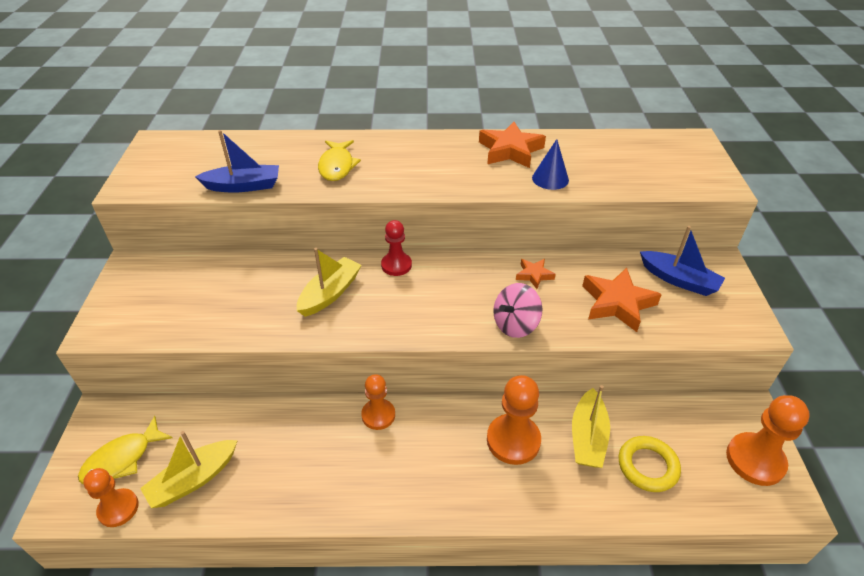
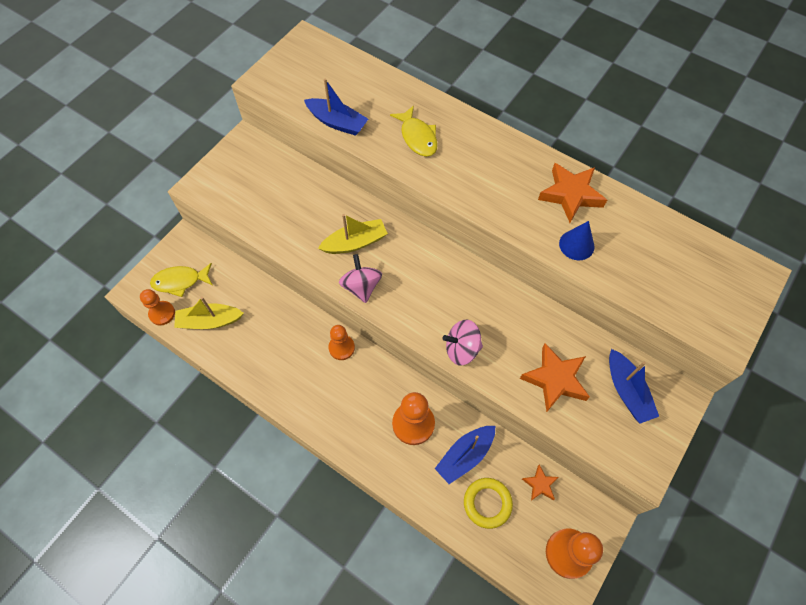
camera: 35 degrees right, 20 degrees up
(337, 166) = (417, 137): yellow fish -> yellow fish turned 60 degrees counterclockwise
(369, 326) = (361, 286): none -> pink spinning top
(396, 265) = (418, 244): red pawn -> none
(534, 275) = (513, 315): orange star -> orange star (540, 484)
(587, 437) = (465, 455): yellow boat -> blue boat

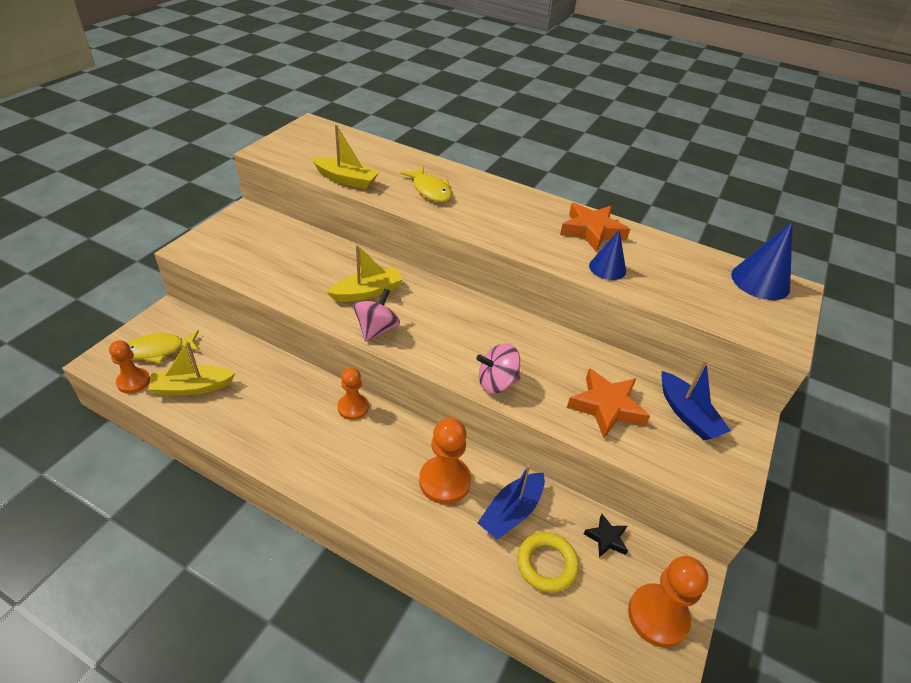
camera: 10 degrees left, 20 degrees down
(337, 122) = (346, 179): blue boat -> yellow boat
(361, 286) = (376, 329): pink spinning top -> pink spinning top turned 45 degrees clockwise
(540, 484) = (606, 538): orange star -> black star
(726, 264) = (760, 281): none -> blue cone

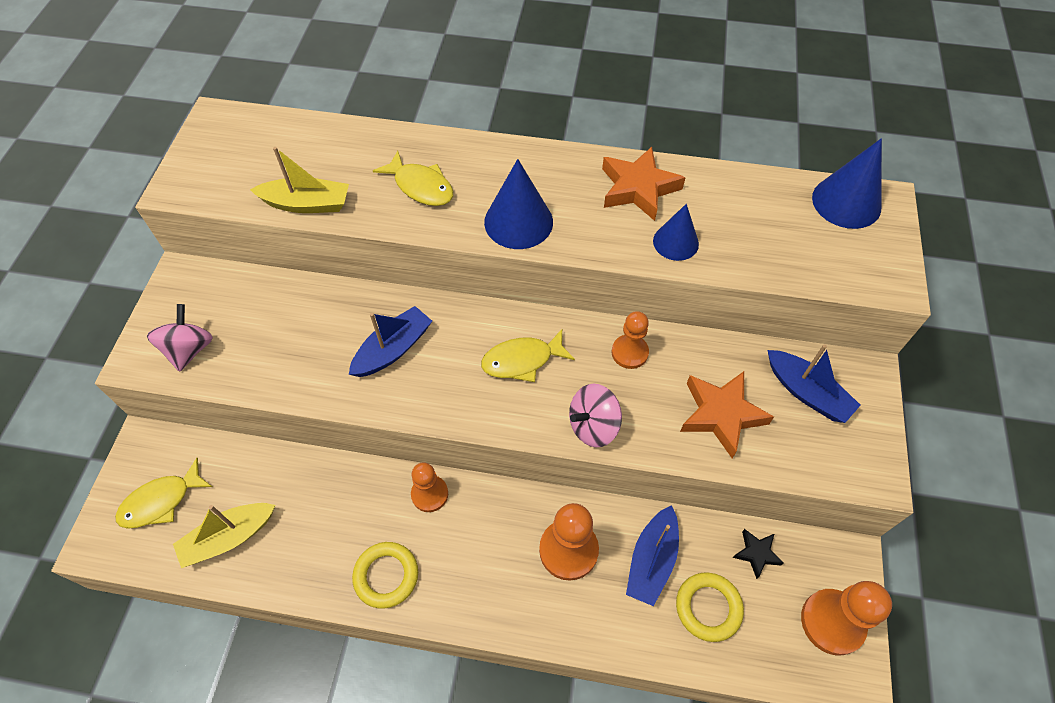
camera: 15 degrees left, 15 degrees up
(133, 381) = (152, 557): orange pawn -> orange pawn (629, 352)
(293, 450) = (386, 576): none -> yellow ring
(367, 292) = (393, 349): yellow boat -> blue boat
(376, 329) = (428, 401): pink spinning top -> pink spinning top (189, 350)
(460, 326) = (522, 360): none -> yellow fish
(491, 226) = (518, 222): none -> blue cone

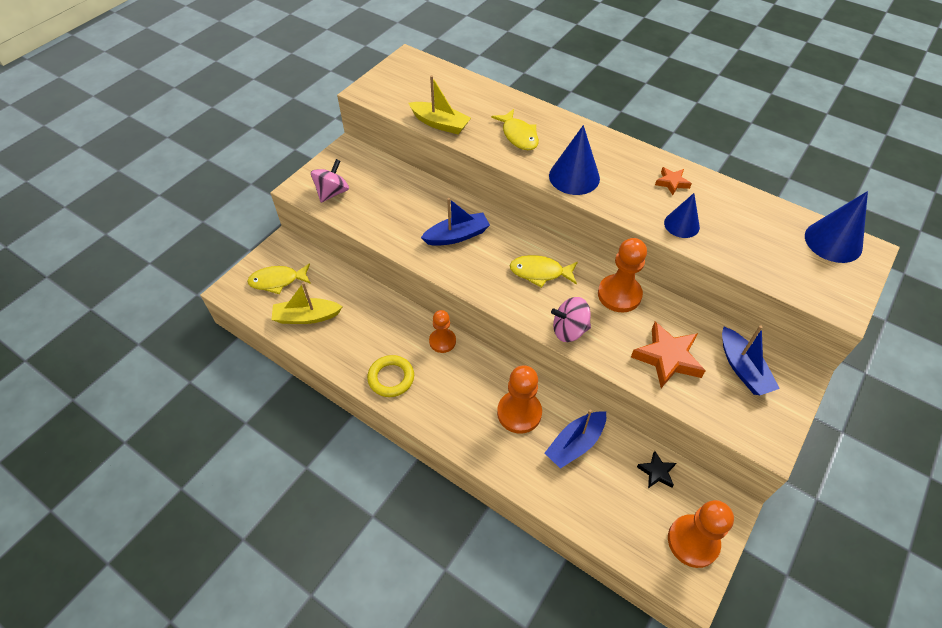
camera: 25 degrees right, 5 degrees down
(629, 352) = (619, 294): orange pawn -> orange pawn, size x1.54
(638, 188) = (672, 183): orange star -> orange star, size x0.54
(708, 608) = (601, 491): yellow ring -> none

